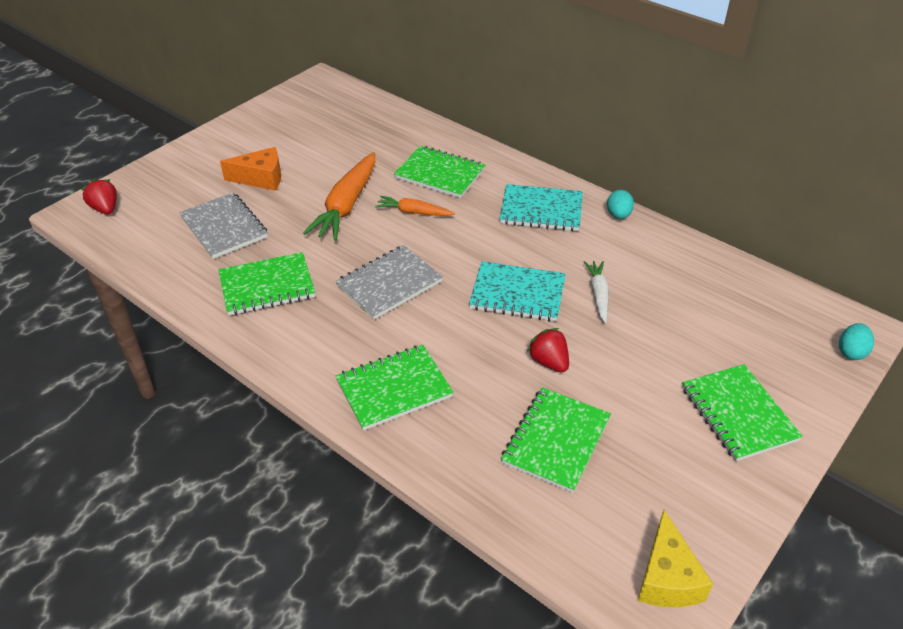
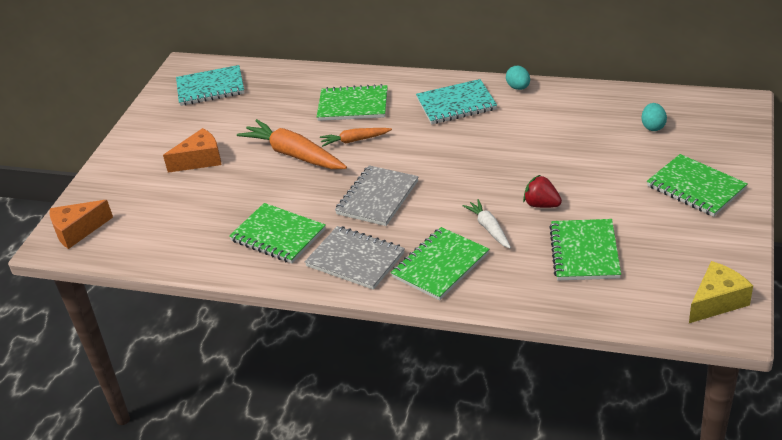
camera: 20 degrees left, 5 degrees down
(105, 209) = (77, 231): red strawberry -> orange cheese
(224, 227) = (201, 207): grey notebook -> grey notebook (355, 259)
(267, 286) = (278, 235): green notebook -> green notebook turned 75 degrees clockwise
(346, 205) = (293, 154): orange carrot -> orange carrot turned 135 degrees clockwise
(517, 294) = (483, 169): turquoise notebook -> turquoise notebook (210, 88)
(598, 294) = (544, 147): white carrot -> white carrot (489, 228)
(667, 578) = (717, 301): yellow cheese -> yellow cheese turned 105 degrees counterclockwise
(851, 352) = (744, 121): turquoise egg -> turquoise egg (653, 127)

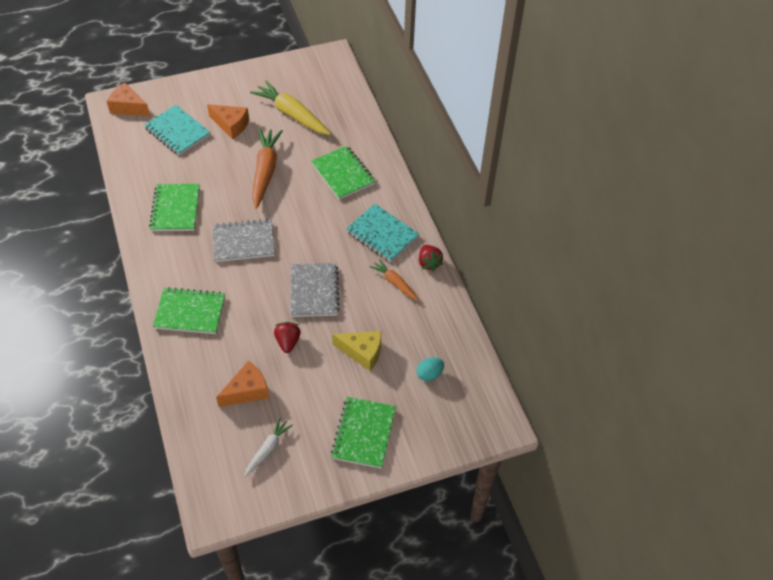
camera: 50 degrees right, 15 degrees up
(210, 88) = (315, 84): turquoise notebook -> turquoise notebook (177, 132)
(234, 114) = (292, 114): none -> yellow carrot
(354, 140) = (301, 196): orange carrot -> orange carrot (394, 282)
(355, 259) = (172, 262): grey notebook -> grey notebook (314, 291)
(489, 228) = (244, 322): white carrot -> white carrot (268, 449)
(518, 87) = (429, 263): turquoise egg -> red strawberry
(584, 252) = (247, 391): green notebook -> orange cheese
(717, 301) = (233, 495): yellow cheese -> yellow cheese (362, 352)

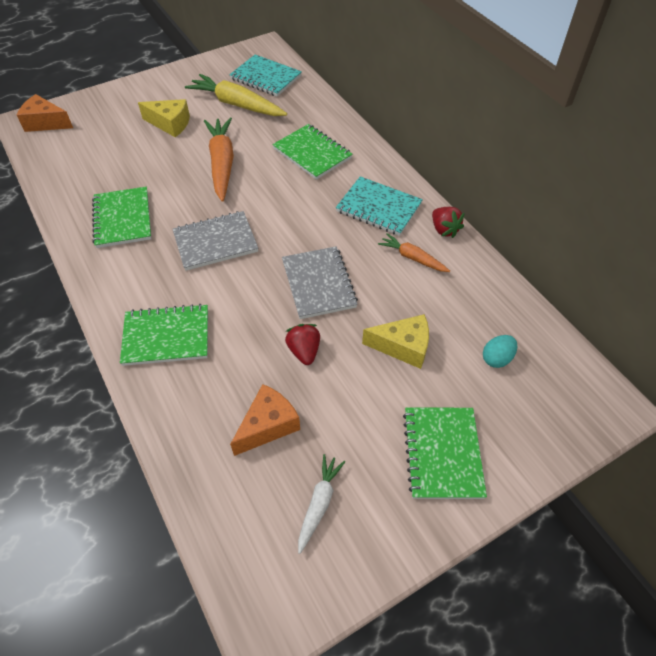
camera: 10 degrees left, 0 degrees up
(177, 132) = (108, 139): turquoise notebook -> turquoise notebook (265, 78)
(231, 125) = (170, 124): orange cheese -> yellow cheese

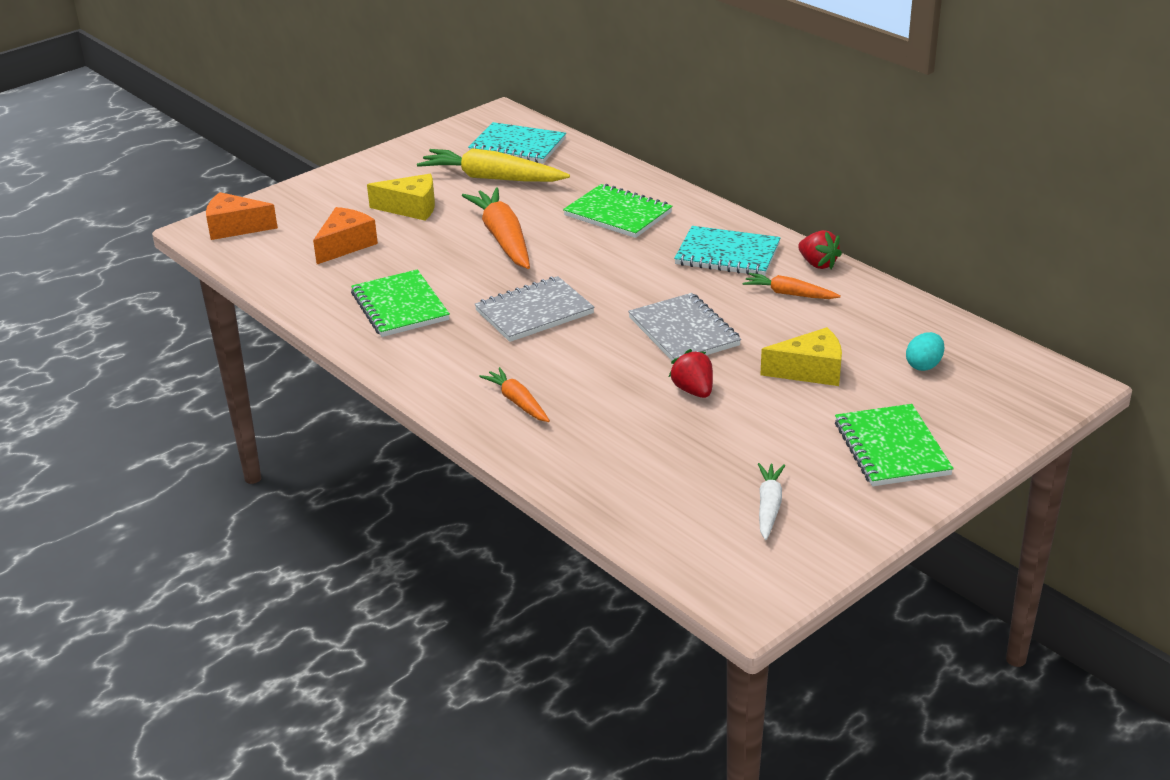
camera: 10 degrees left, 20 degrees down
(166, 336) = (517, 402): green notebook -> orange carrot
(268, 425) = (680, 456): orange cheese -> orange cheese (345, 245)

